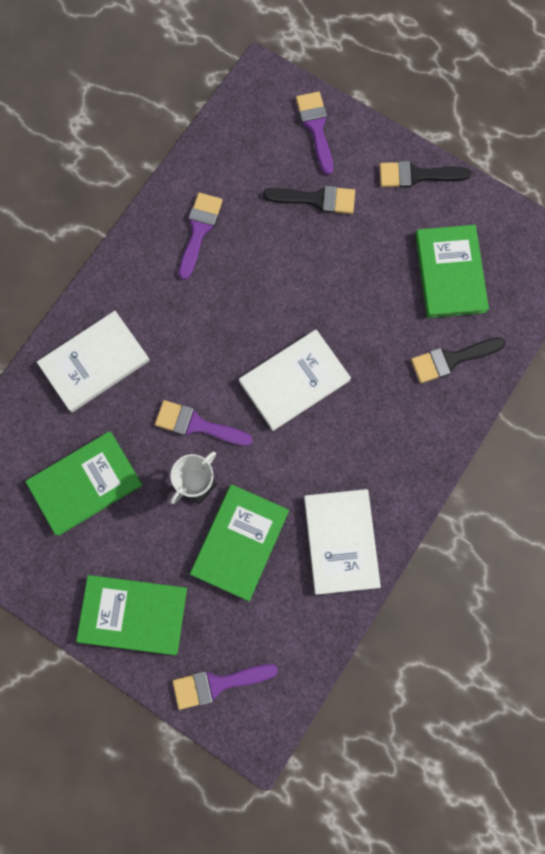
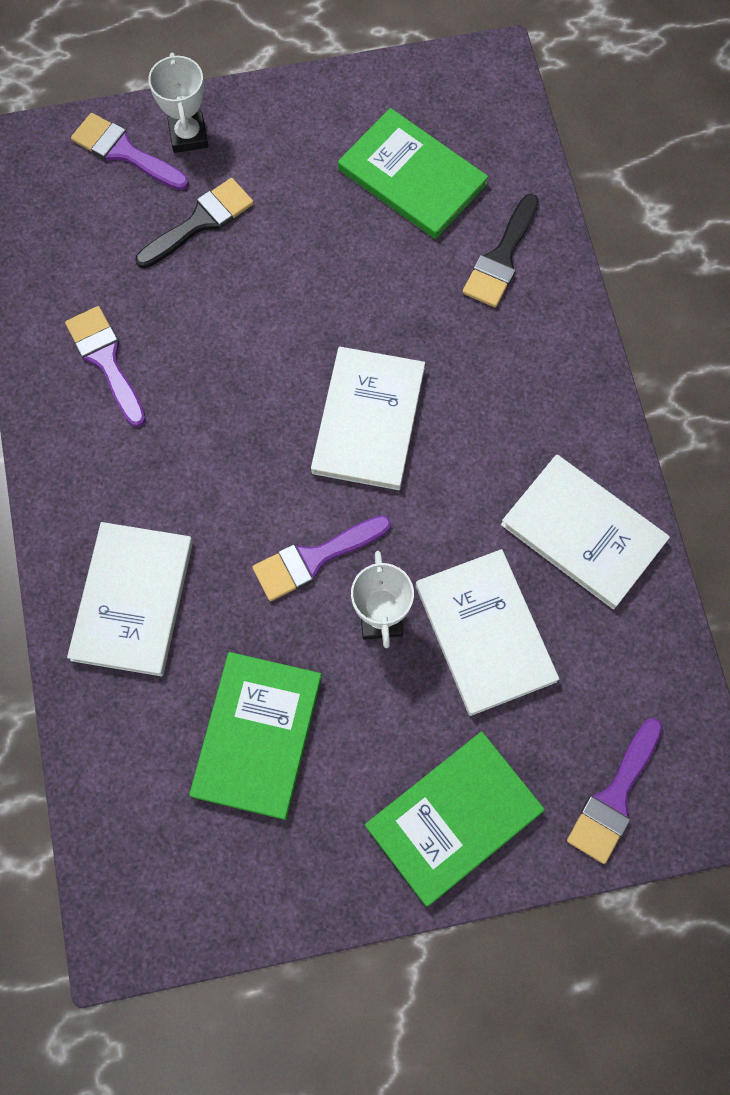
camera: 45 degrees left, 5 degrees down
(240, 542) = (485, 633): green book -> white book
(357, 147) = (188, 136): none -> white trophy
(416, 175) = (279, 112): black brush -> none

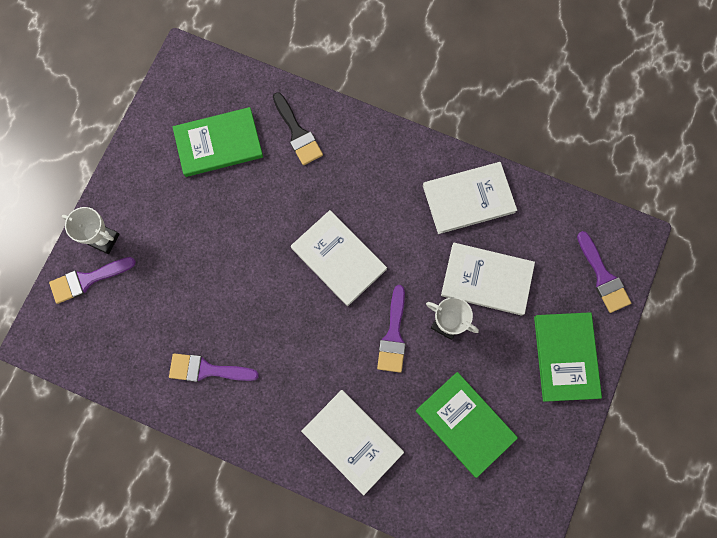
camera: 55 degrees left, 5 degrees up
(200, 222) = (162, 267): black brush -> none

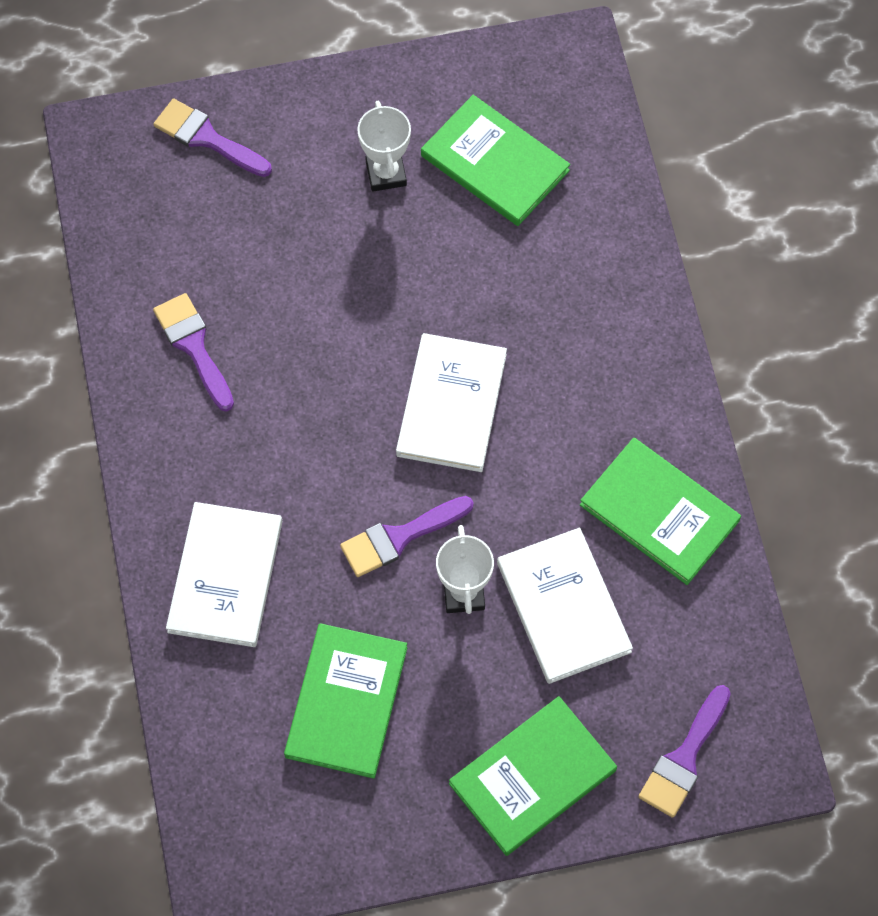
camera: 55 degrees right, 10 degrees down
(104, 239) = (270, 121): white trophy -> white trophy (386, 173)
(297, 133) = (583, 245): black brush -> none
(468, 199) = (659, 513): white book -> green book

